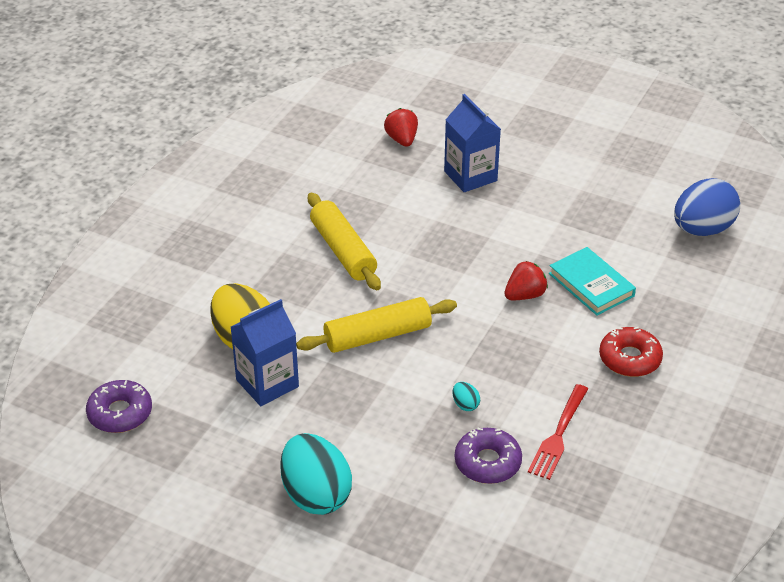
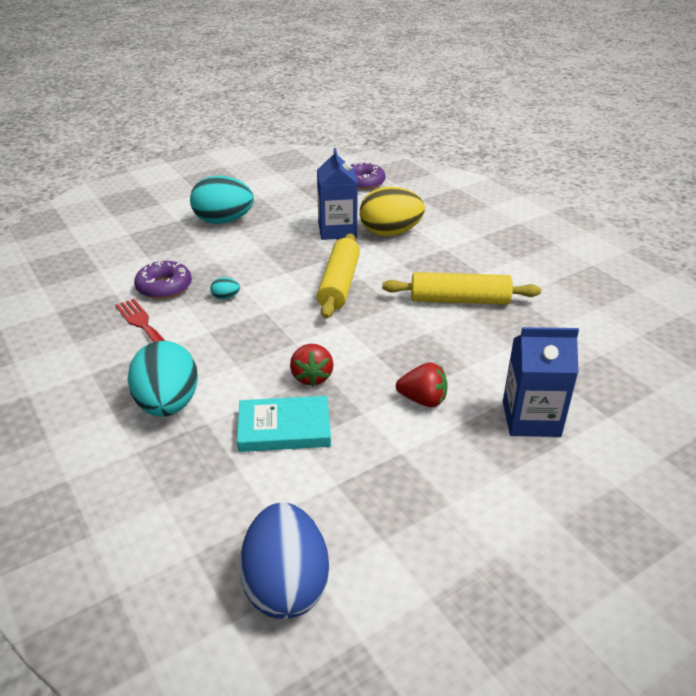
camera: 120 degrees right, 5 degrees down
(402, 140) = (630, 394): red strawberry -> red strawberry (423, 400)
(630, 359) = (168, 404): red donut -> turquoise egg

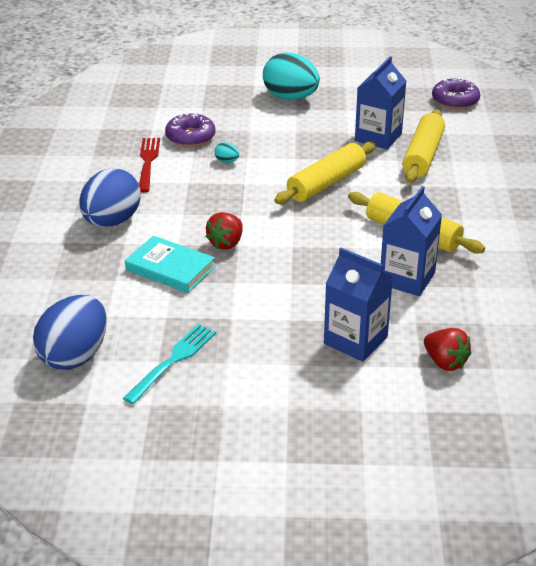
camera: 35 degrees right, 0 degrees up
(168, 404) = (112, 221): turquoise egg -> blue egg
(390, 233) = (423, 155): yellow egg -> yellow rolling pin
(397, 531) = (173, 361): none -> turquoise fork
(423, 400) = (288, 292): red strawberry -> red strawberry (445, 362)
(502, 341) = (407, 278): none -> blue carton

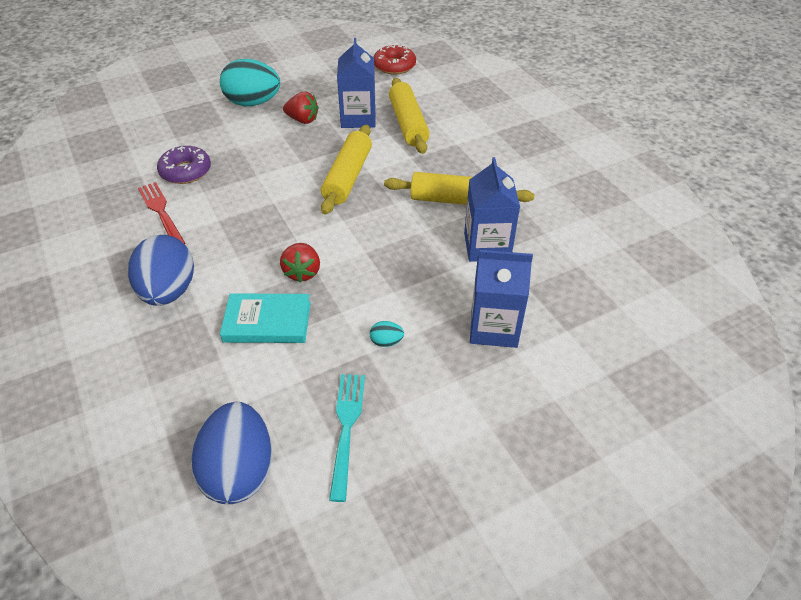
camera: 30 degrees left, 10 degrees up
(227, 161) = (240, 185): turquoise egg -> turquoise egg (386, 342)
(445, 362) = (581, 317): red strawberry -> red strawberry (302, 120)
(455, 100) = (394, 66): purple donut -> red donut

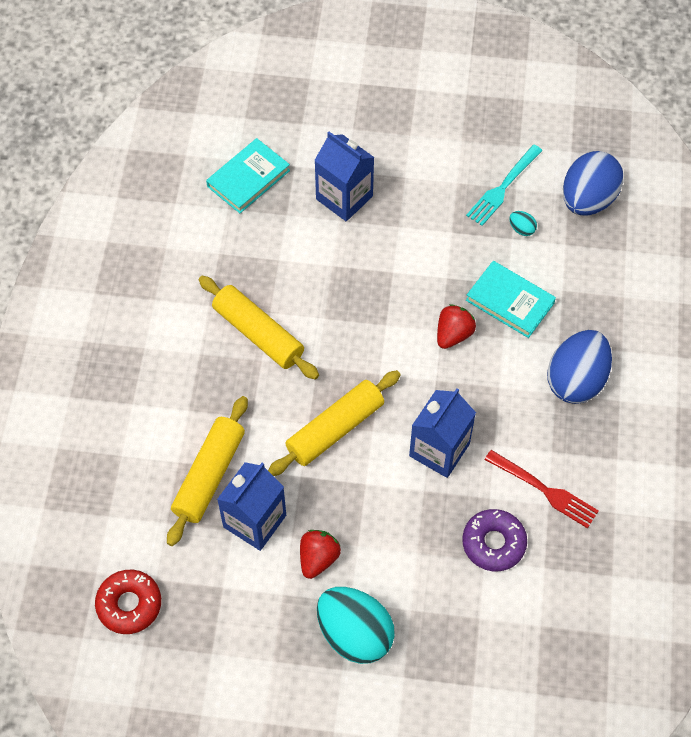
camera: 145 degrees left, 15 degrees up
(161, 212) = (544, 490): red fork -> red fork turned 60 degrees counterclockwise
(302, 120) = (318, 558): red strawberry -> red strawberry turned 60 degrees clockwise
(386, 342) = (431, 232): turquoise egg -> turquoise egg (521, 229)
(487, 246) = (281, 269): blue carton -> blue carton (439, 450)
(591, 297) = (248, 178): none -> turquoise book

